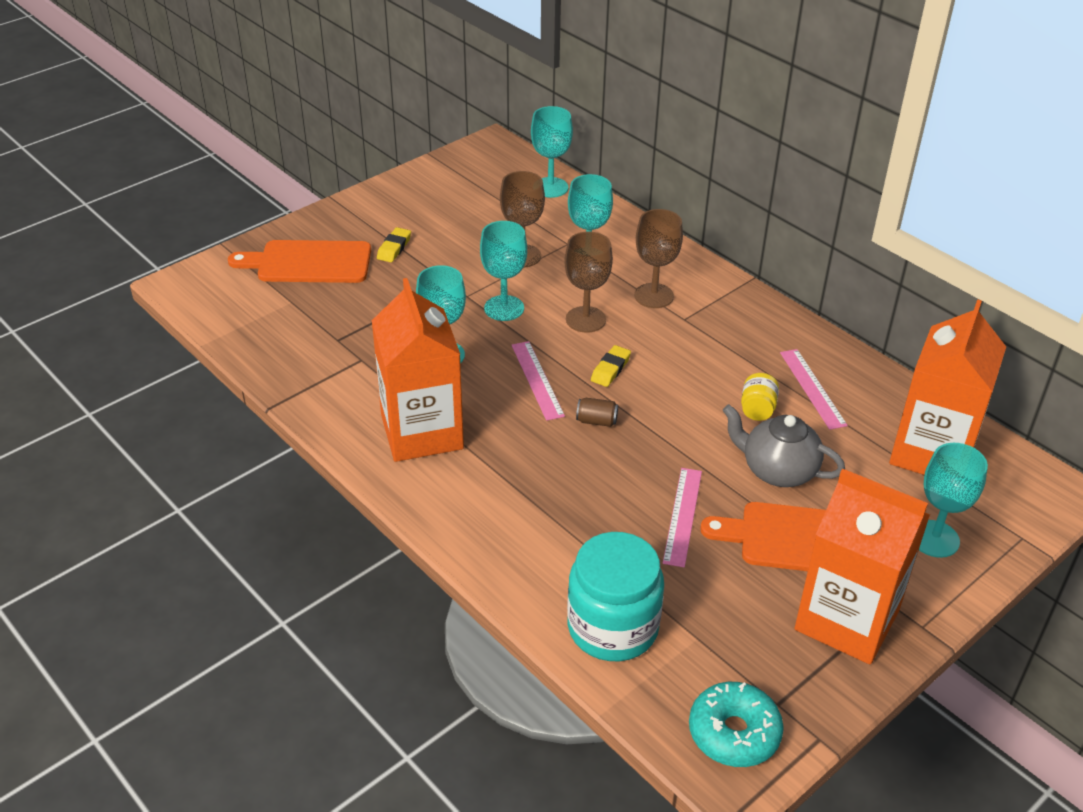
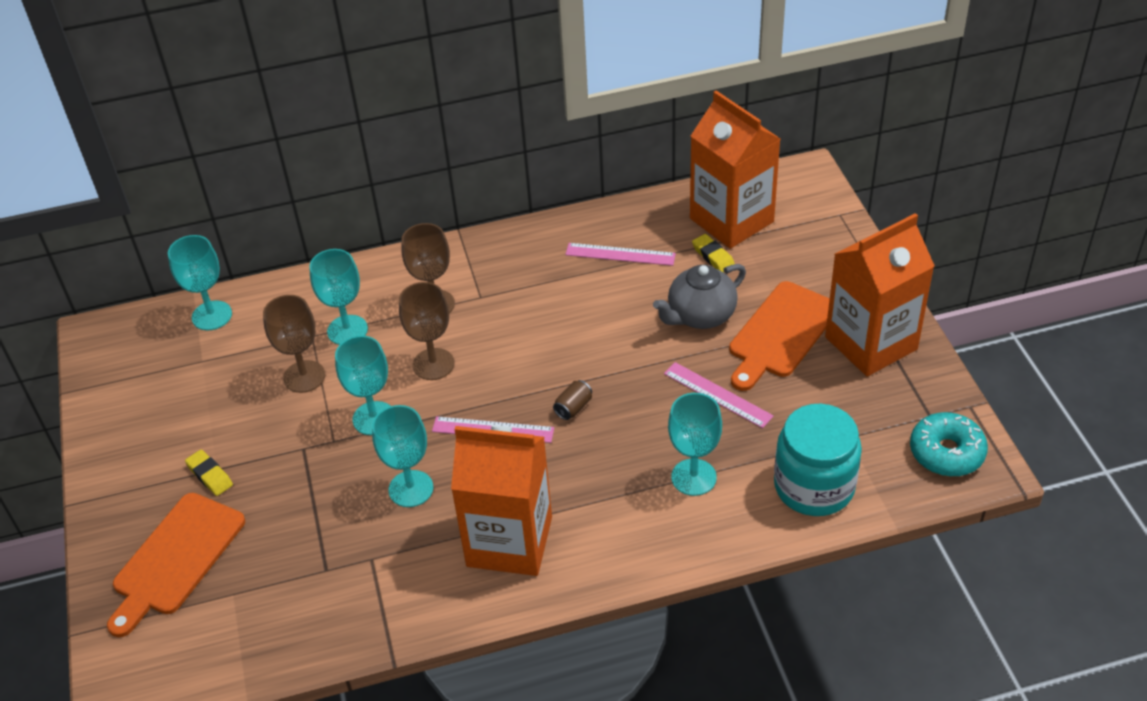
camera: 60 degrees left, 5 degrees up
(610, 369) = (513, 372): yellow eraser -> yellow eraser (713, 256)
(757, 409) = (624, 298): yellow jar -> none
(934, 539) = (817, 260): turquoise goblet -> turquoise goblet (693, 477)

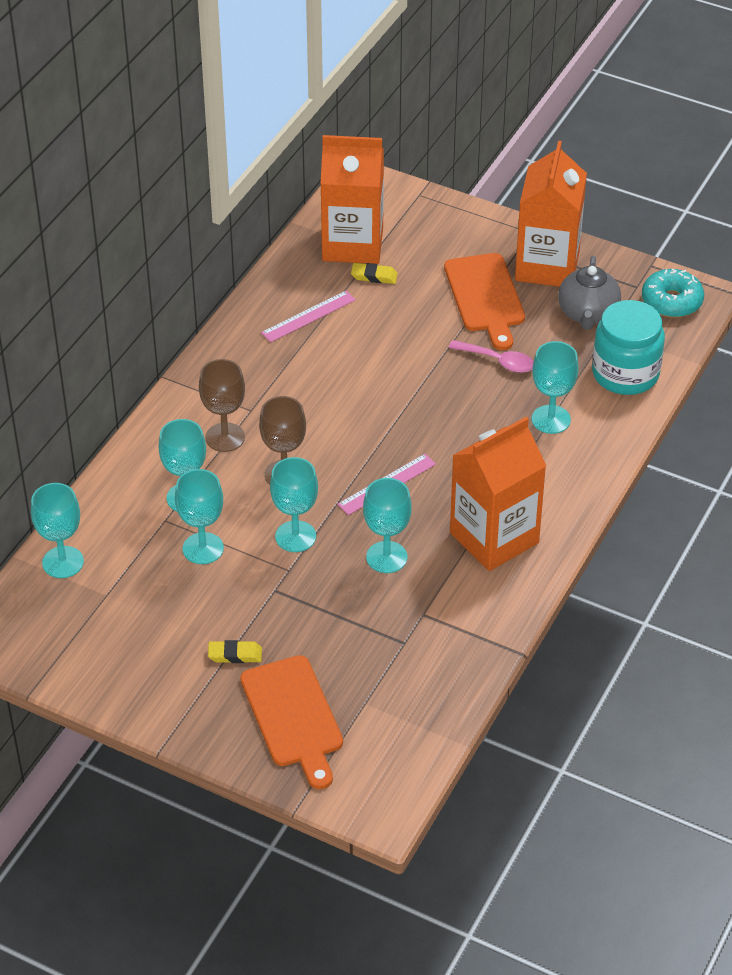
camera: 50 degrees left, 0 degrees up
(304, 376) = (203, 548): brown goblet -> turquoise goblet
(573, 407) = (419, 433): brown can -> none
(700, 316) = (419, 320): grey teapot -> grey teapot (587, 314)
(718, 394) = (498, 361): pink ruler -> pink spoon

